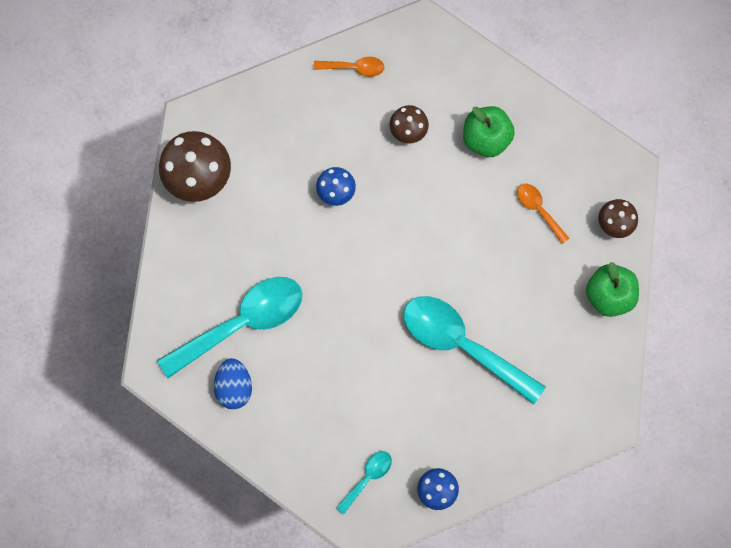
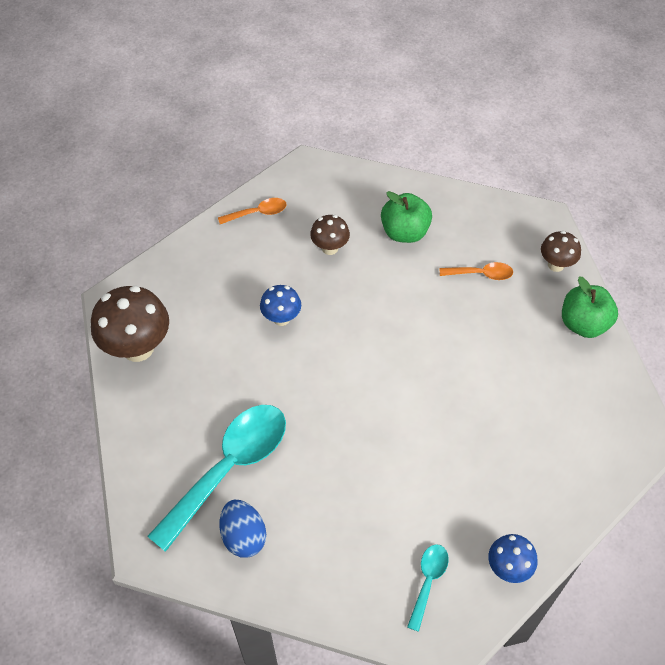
camera: 20 degrees left, 20 degrees down
(461, 344) = (465, 413): turquoise spoon -> none
(538, 210) = (481, 274): orange spoon -> orange spoon turned 150 degrees clockwise

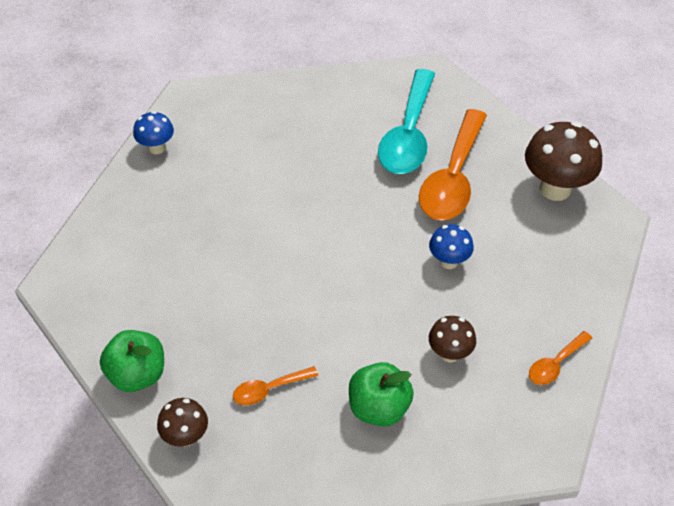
camera: 155 degrees right, 5 degrees down
(221, 397) = (453, 178): none -> orange spoon
(243, 536) = (367, 100): blue egg -> none
(428, 581) = (215, 121): turquoise spoon -> none

